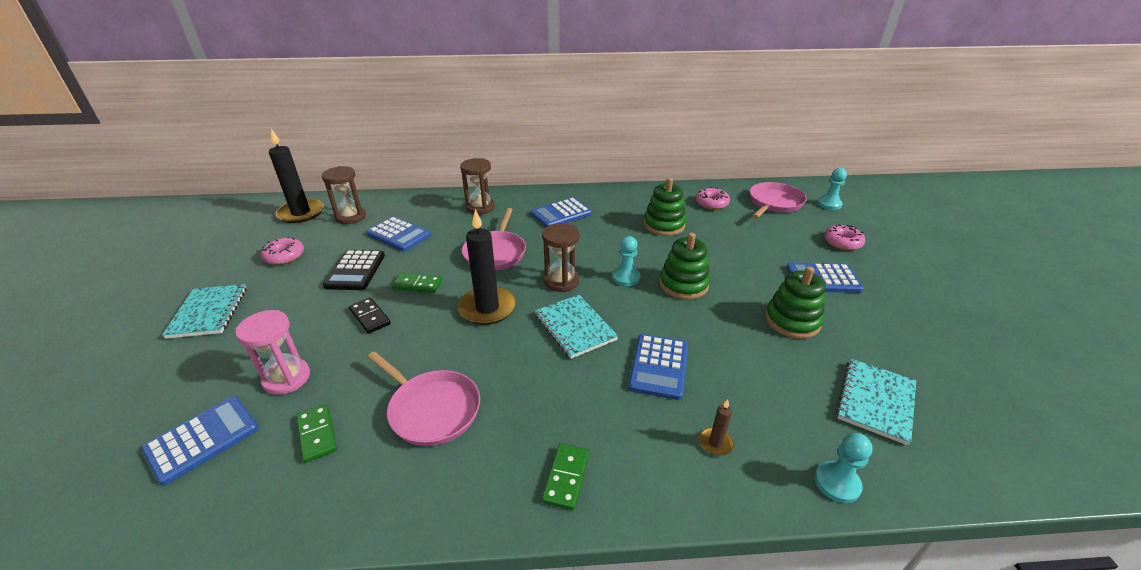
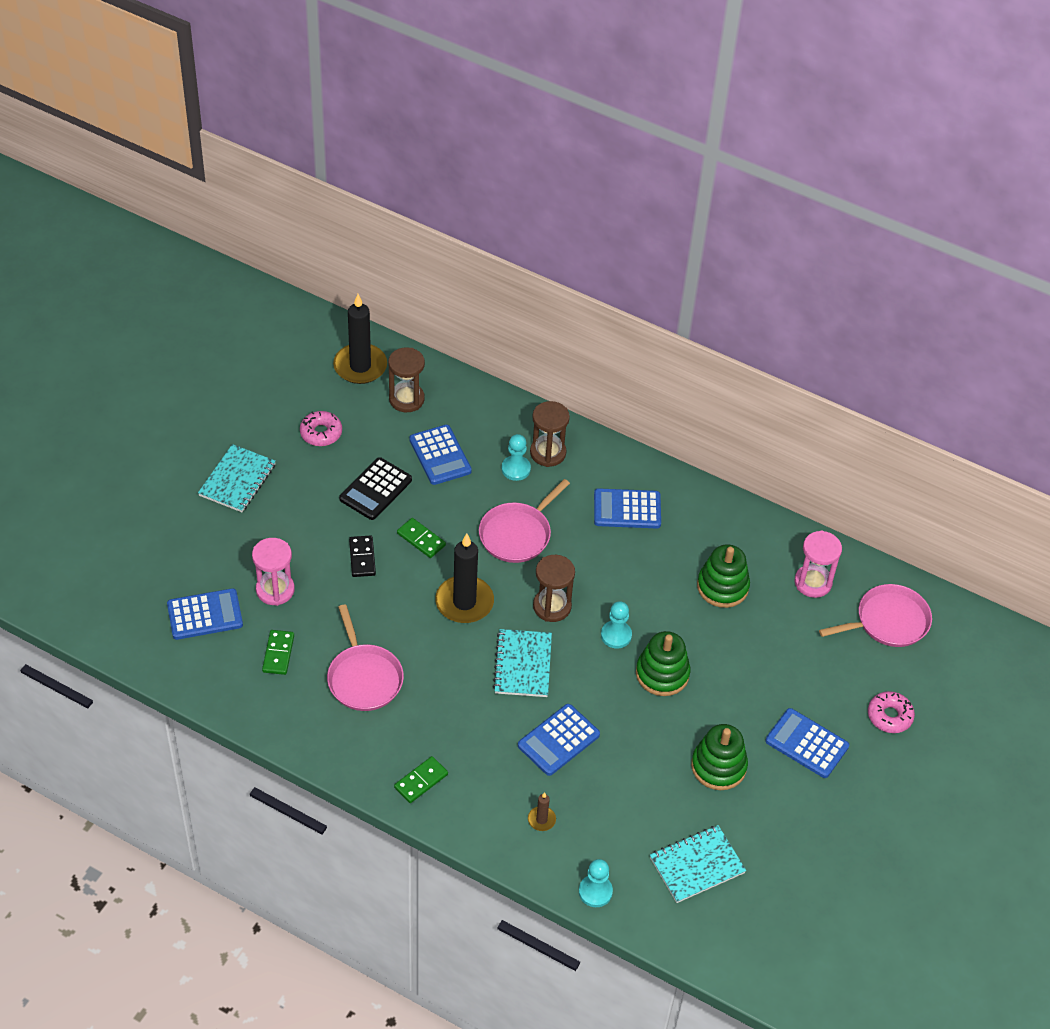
camera: 30 degrees right, 15 degrees up
(711, 203) = (813, 582): pink donut -> pink hourglass
(829, 204) = (952, 658): turquoise pawn -> turquoise pawn (516, 469)

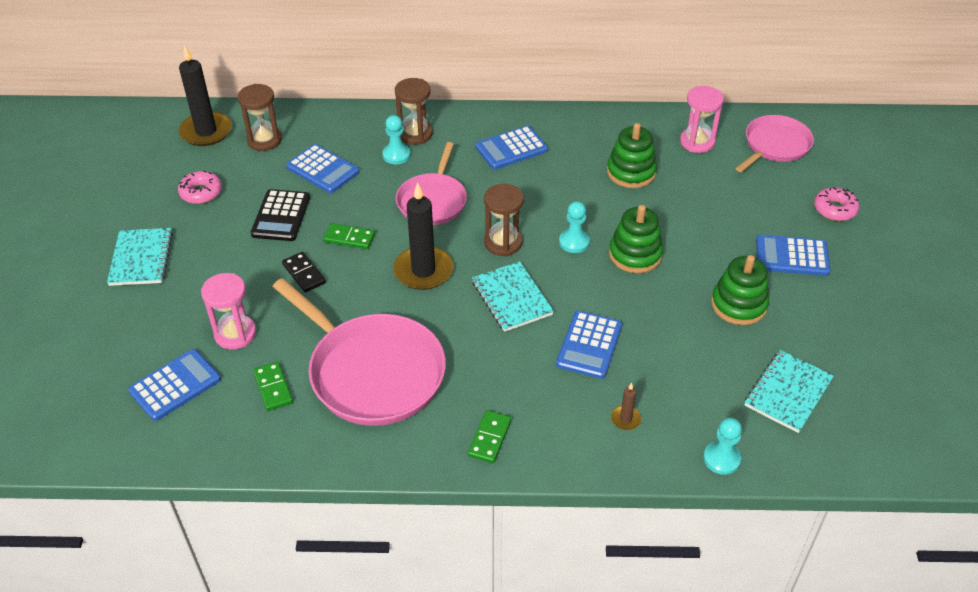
camera: 25 degrees left, 5 degrees down
(364, 678) = (372, 372): pink pan -> pink pan, size x1.64

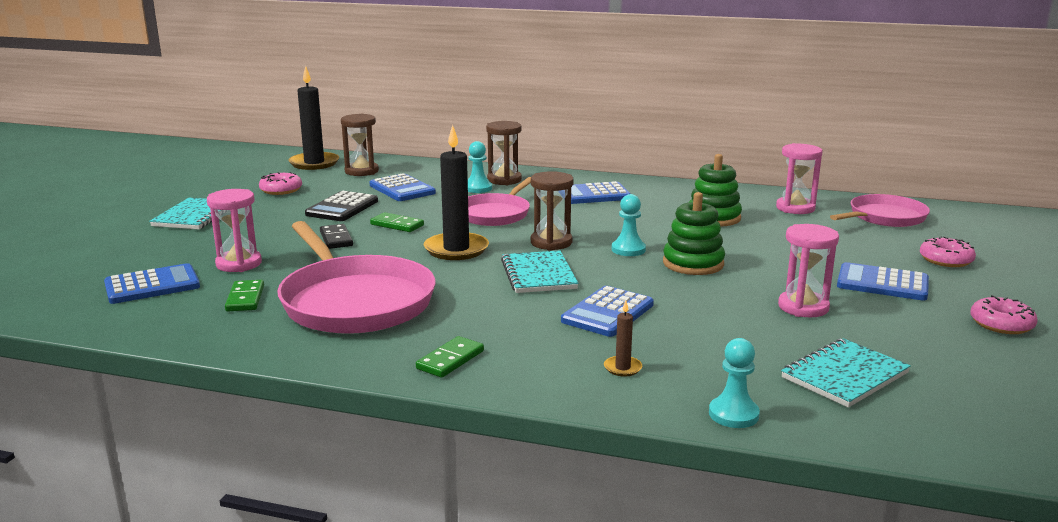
camera: 15 degrees right, 25 degrees down
(738, 305) = (803, 307): green stacking toy -> pink hourglass
(887, 299) = (1001, 324): none -> pink donut

